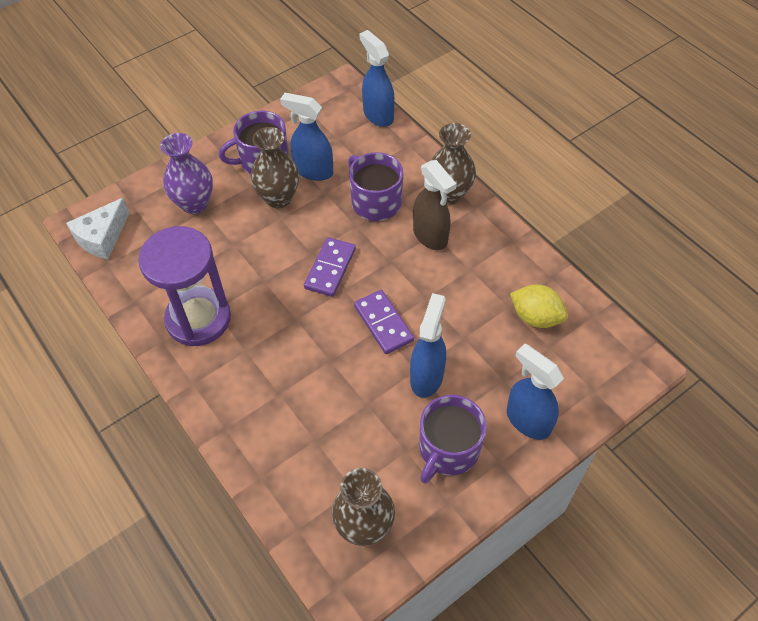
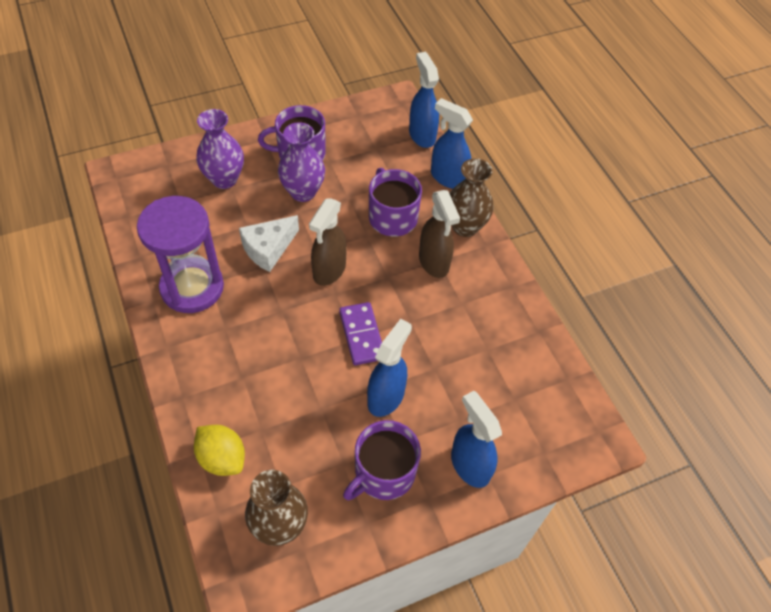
camera: 10 degrees right, 0 degrees up
(102, 237) = (131, 191): white cheese -> white cheese (268, 249)
(278, 198) = (303, 192): brown vase -> purple vase
(313, 171) = (343, 174): blue spray bottle -> blue spray bottle (448, 178)
(330, 269) = (329, 270): purple domino -> brown spray bottle
(535, 317) = (510, 366): yellow lemon -> yellow lemon (222, 458)

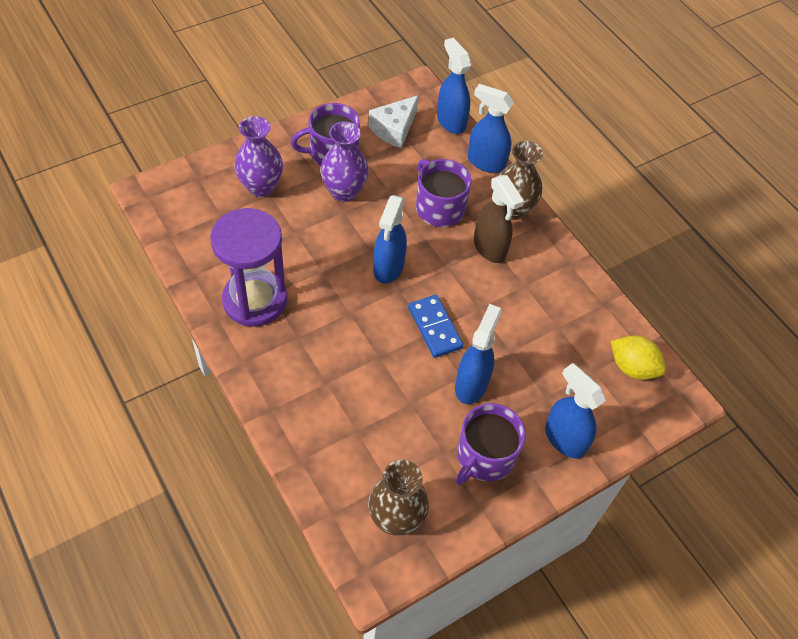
camera: 10 degrees left, 0 degrees up
(222, 458) = (325, 463): yellow lemon -> yellow lemon (632, 367)
(268, 249) = (322, 253): white cheese -> white cheese (394, 129)
(329, 270) = (388, 268): brown spray bottle -> blue spray bottle
(361, 335) = (434, 327): purple domino -> blue domino

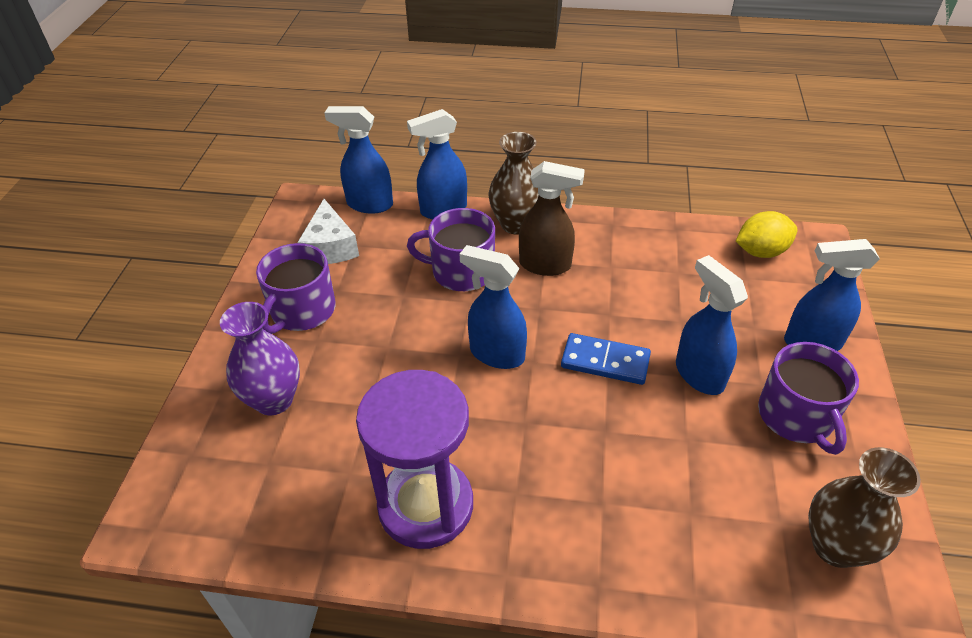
camera: 45 degrees left, 10 degrees down
(344, 191) = (362, 331): purple vase -> none
(388, 268) = (496, 354): blue spray bottle -> blue spray bottle turned 150 degrees clockwise

